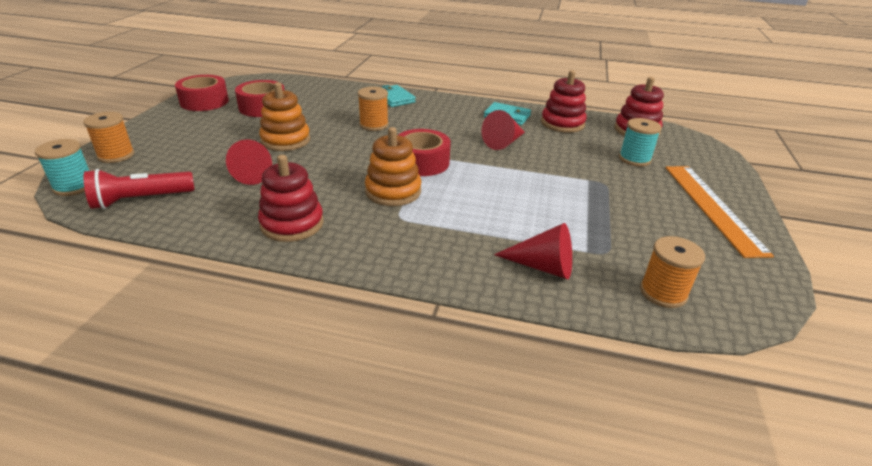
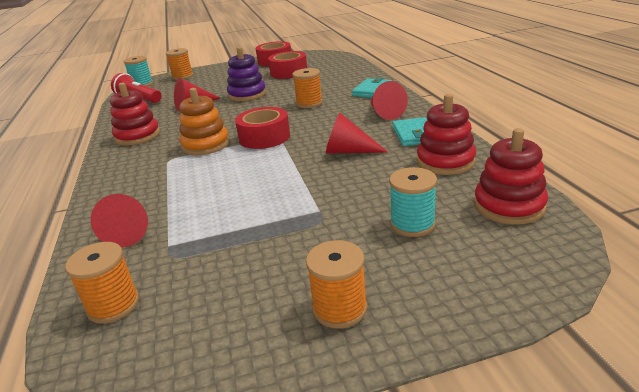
camera: 65 degrees right, 5 degrees down
(285, 140) = (247, 94): orange stacking toy -> purple stacking toy
(450, 110) = (384, 113): none -> red cone
(712, 207) = (339, 308): orange ruler -> orange spool

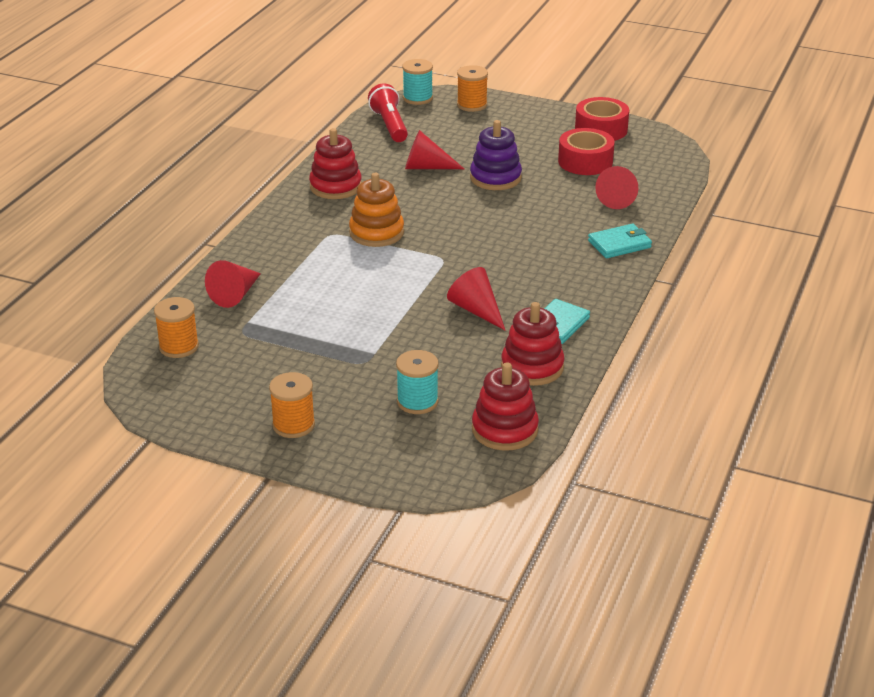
camera: 35 degrees right, 5 degrees up
(264, 137) = (433, 252): red tape -> none
(309, 103) = (533, 227): orange spool -> none
(384, 113) = (579, 283): red cone -> red cone (618, 198)

